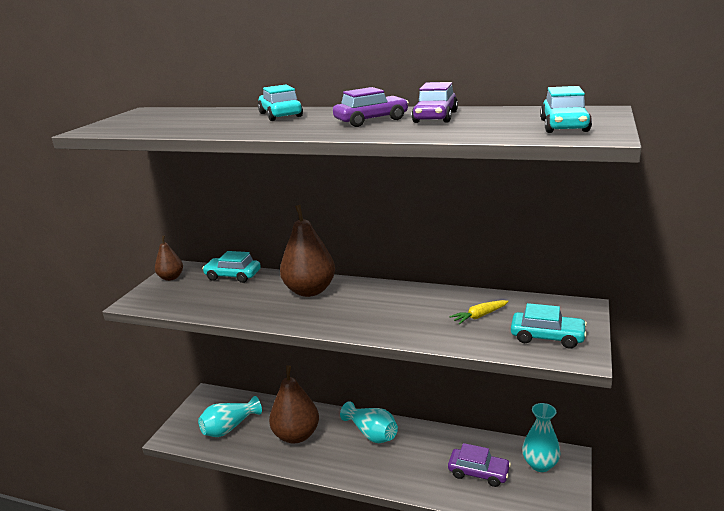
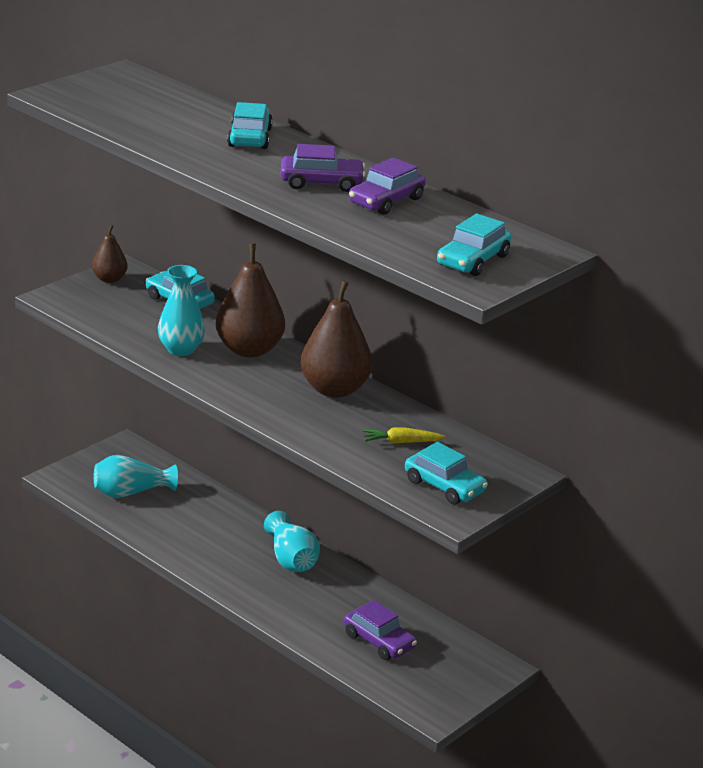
camera: 20 degrees right, 5 degrees up
(296, 435) = (202, 529): brown pear -> brown pear (334, 389)
(540, 464) = (458, 661): turquoise vase -> turquoise vase (181, 349)

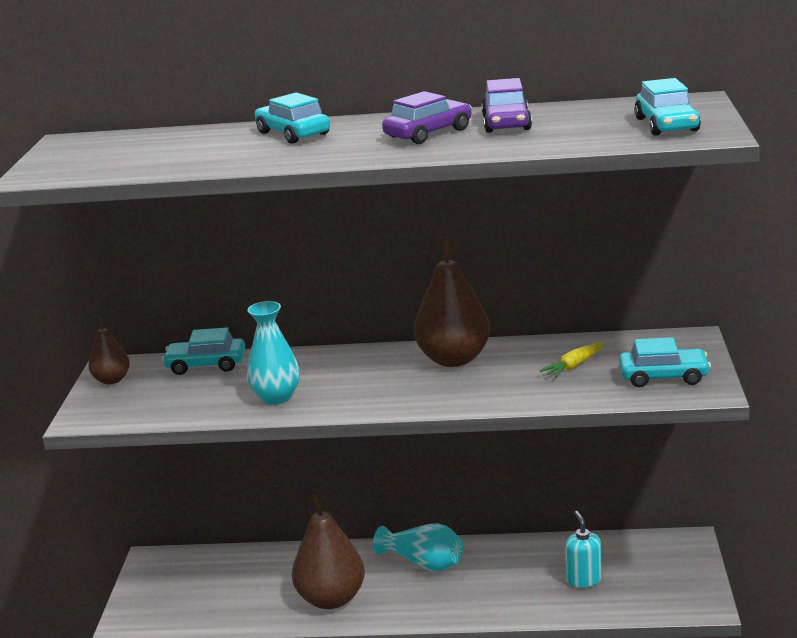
camera: 35 degrees left, 5 degrees down
(131, 492) = (212, 593): turquoise vase -> none
(249, 350) = (333, 368): brown pear -> brown pear (331, 598)
(379, 641) = (583, 579): purple car -> turquoise soap dispenser

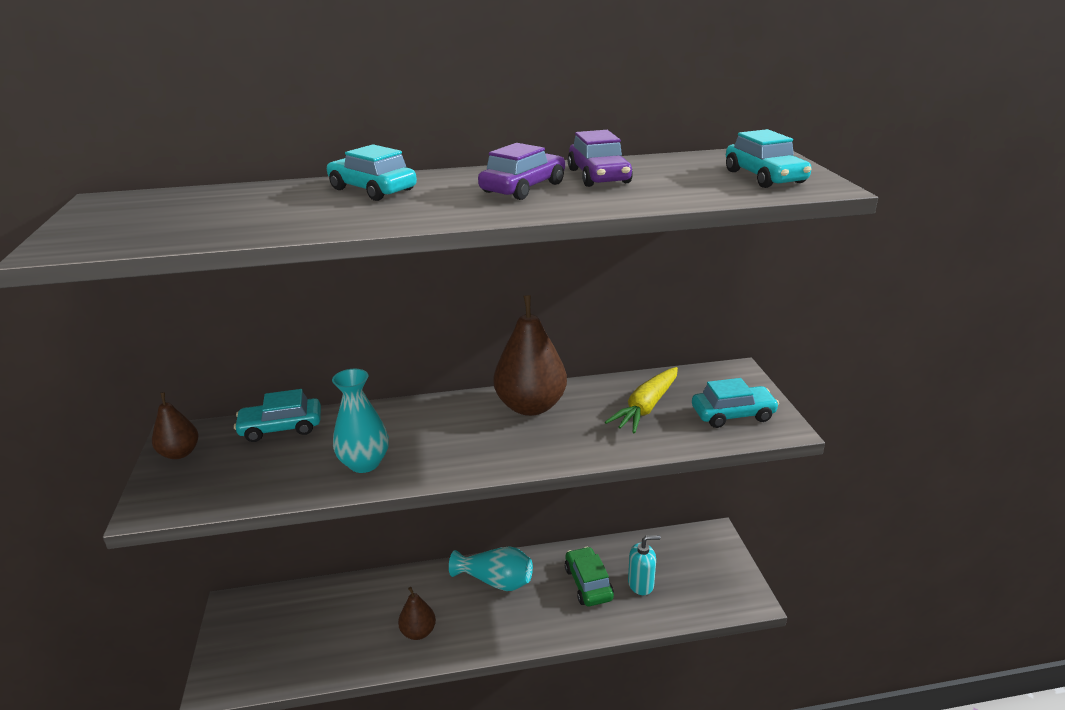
camera: 15 degrees left, 5 degrees up
(331, 598) = (418, 632): brown pear -> brown pear, size x0.54
(524, 574) = (588, 583): none -> green car
(574, 366) = (646, 407): yellow carrot -> yellow carrot, size x1.60
(583, 579) = (641, 584): turquoise soap dispenser -> turquoise soap dispenser turned 105 degrees clockwise

